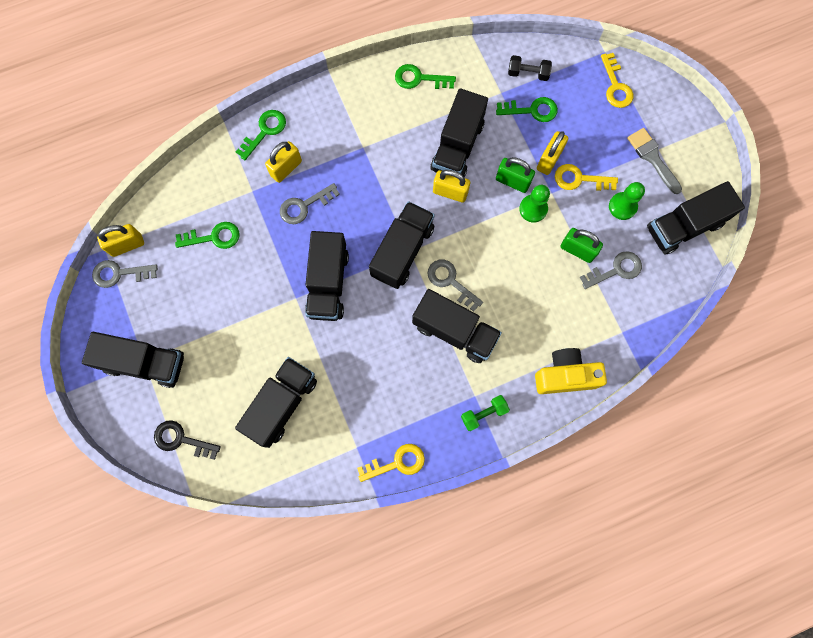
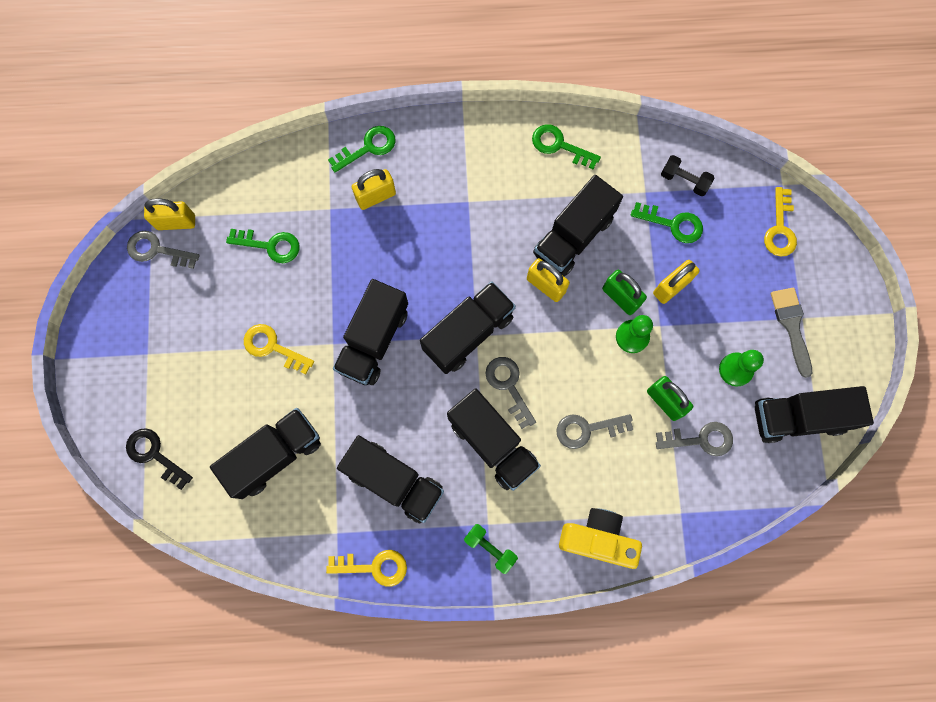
camera: 20 degrees right, 0 degrees up
(144, 363) = (147, 357): black truck -> black truck (394, 481)
(304, 206) = (380, 245): grey key -> grey key (587, 429)
(484, 414) = (490, 548): green dumbbell -> green dumbbell turned 45 degrees clockwise
(579, 179) = (698, 321): yellow key -> yellow key (272, 347)

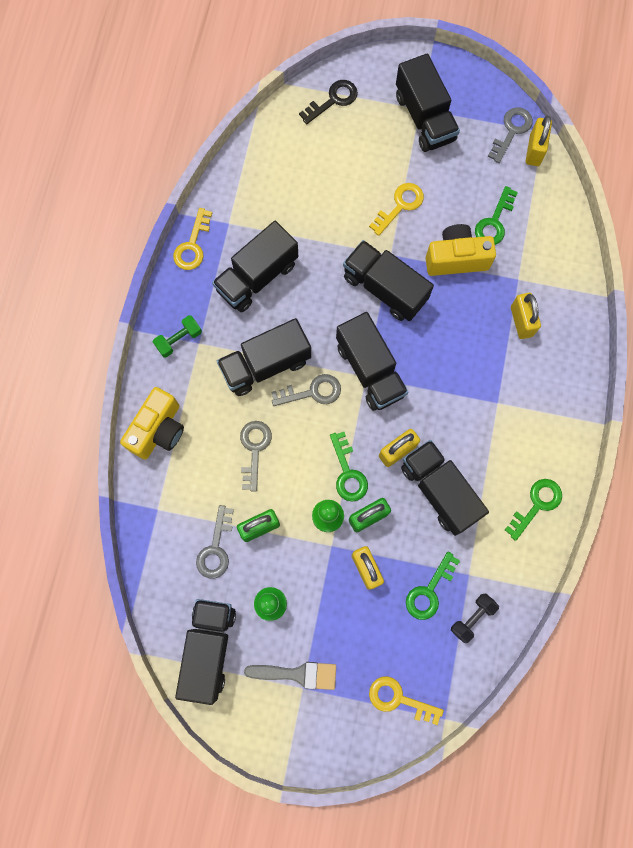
camera: 105 degrees right, 0 degrees up
(274, 455) = (306, 189): black truck -> black truck (424, 118)
(321, 275) = (456, 258): none -> yellow camera
(368, 147) = (572, 326): green key -> green key (348, 473)

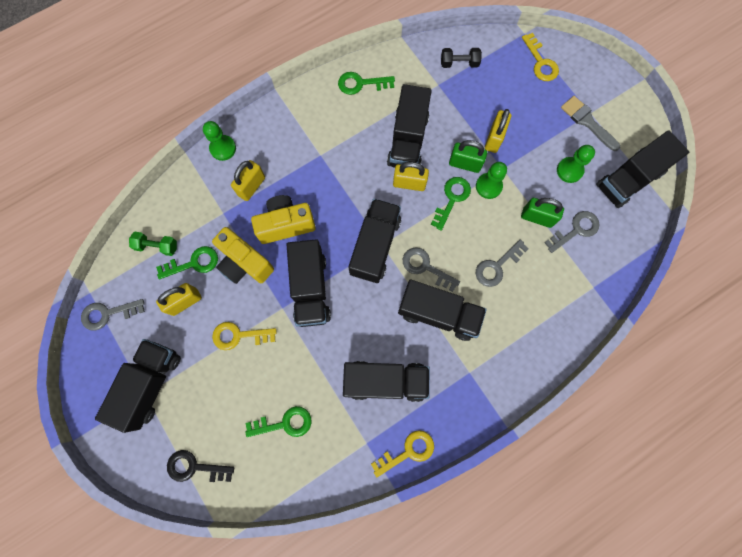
camera: 135 degrees left, 0 degrees up
(158, 430) = (549, 337): yellow camera -> yellow camera (286, 224)
(179, 339) = (481, 388): green dumbbell -> green dumbbell (157, 246)
(429, 591) = (469, 96): green key -> green key (285, 423)
(534, 150) = (111, 285): yellow padlock -> yellow padlock (185, 302)
(581, 329) = (223, 148): none -> green pawn

